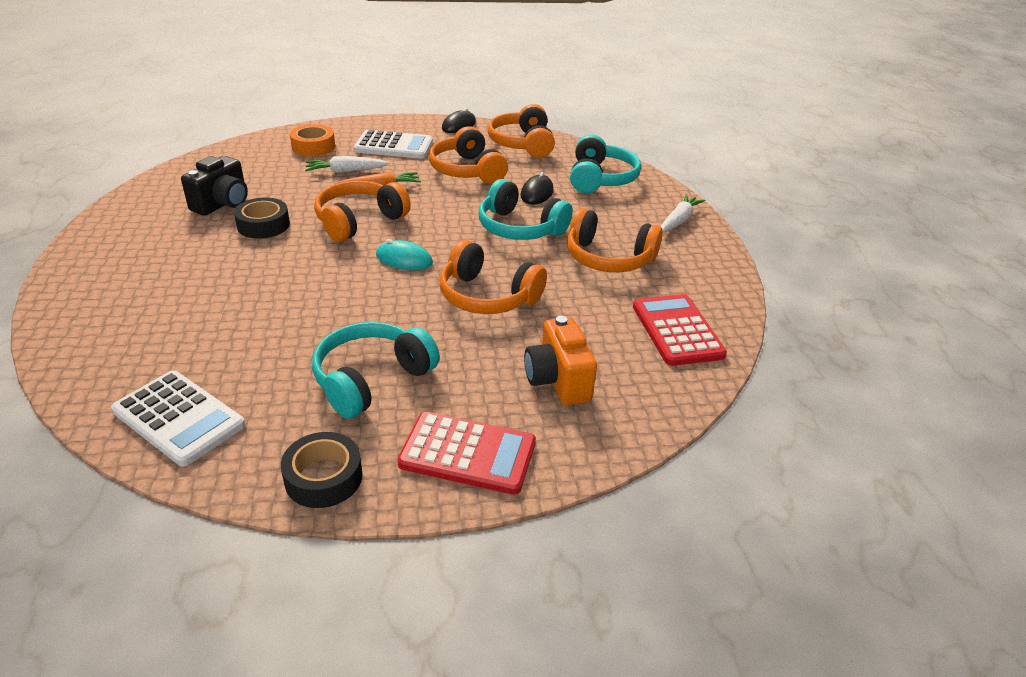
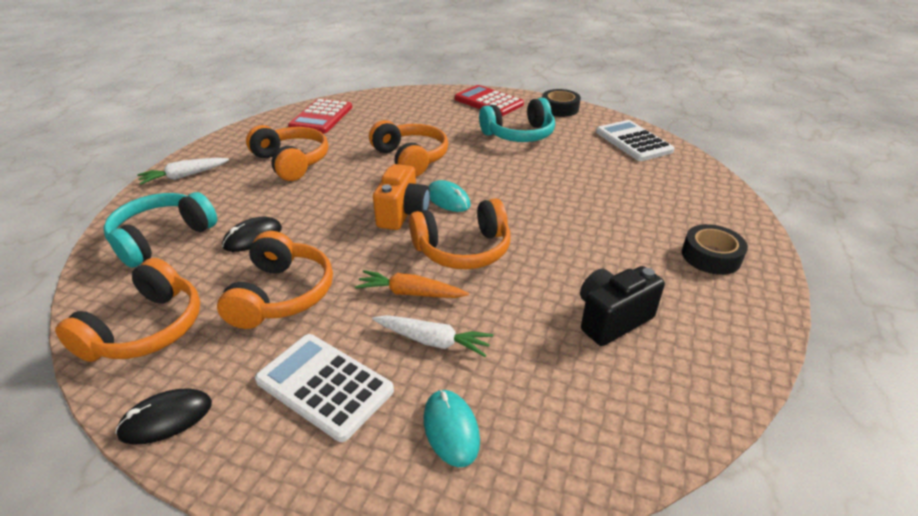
camera: 150 degrees left, 0 degrees up
(263, 225) = (565, 271): black tape -> black tape (711, 256)
(313, 147) = (451, 429): orange tape -> turquoise mouse
(519, 228) = (322, 203): turquoise headphones -> none
(558, 381) = (417, 113): orange camera -> orange camera (403, 214)

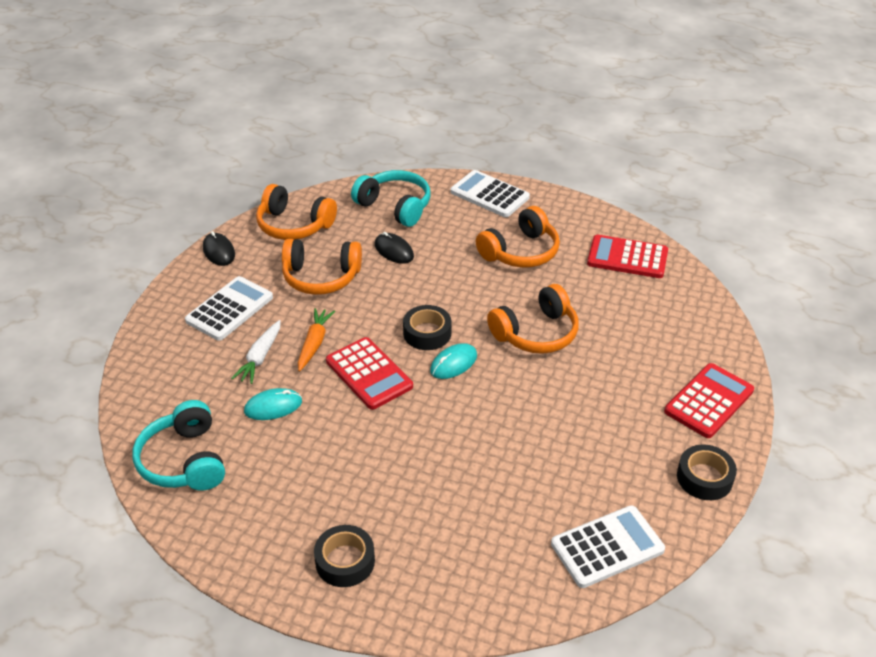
camera: 90 degrees right, 5 degrees up
(184, 176) = (489, 195): white carrot -> white calculator
(403, 214) = (427, 333): orange camera -> black tape
(451, 429) = (182, 367): turquoise mouse -> turquoise mouse (273, 406)
(463, 250) = (369, 374): orange headphones -> red calculator
(519, 135) = (609, 427): turquoise headphones -> turquoise headphones (184, 461)
(611, 319) = (266, 464): black camera -> none

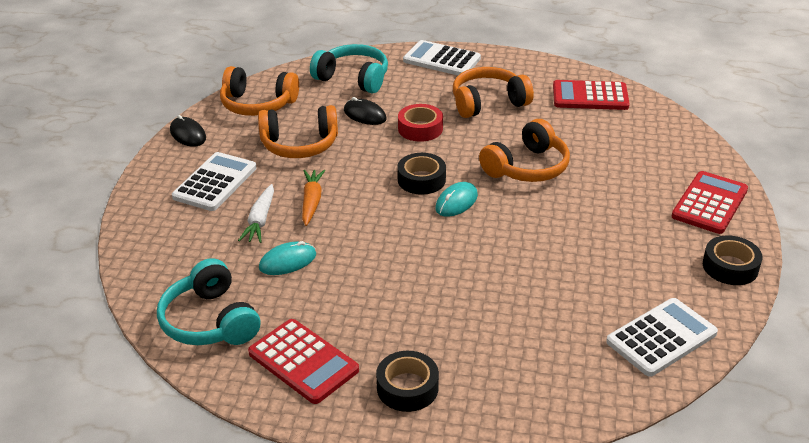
camera: 10 degrees left, 5 degrees down
(369, 374) = (376, 221): red calculator -> red calculator (303, 361)
(443, 274) = (420, 129): none -> red tape
(520, 252) = (488, 103): orange headphones -> orange headphones turned 150 degrees counterclockwise

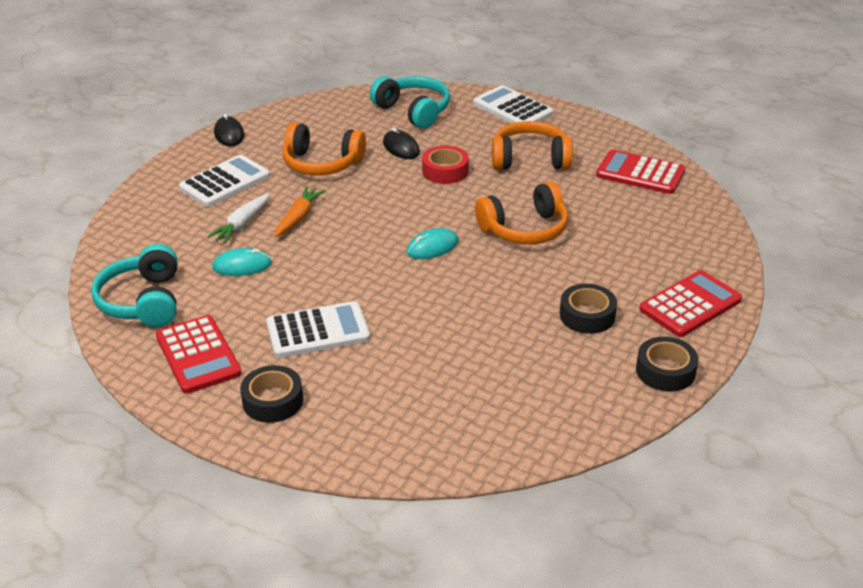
camera: 20 degrees right, 0 degrees up
(258, 104) = (308, 119): orange headphones -> none
(421, 180) = (413, 219): black tape -> black tape (587, 315)
(661, 337) = (543, 419): white calculator -> white calculator (318, 331)

